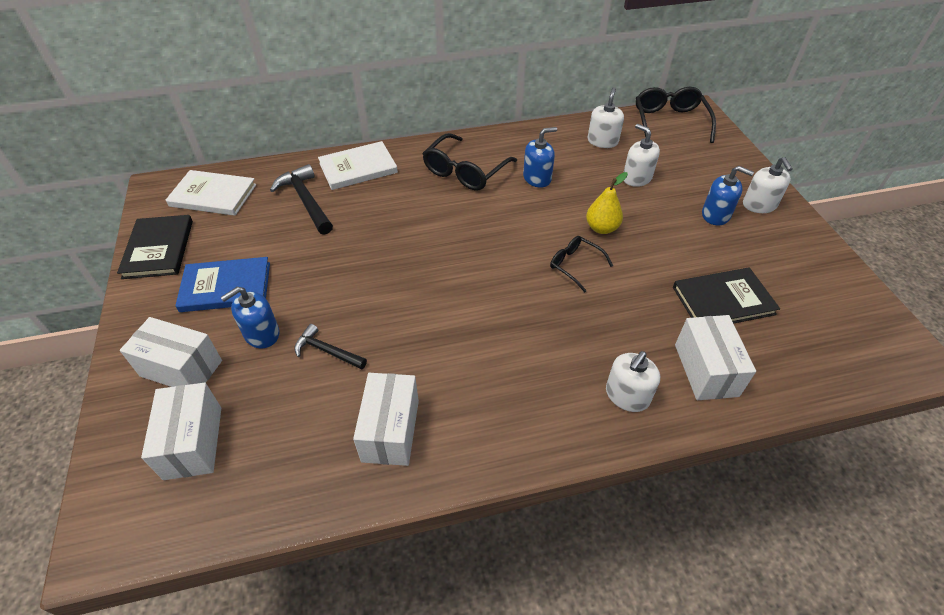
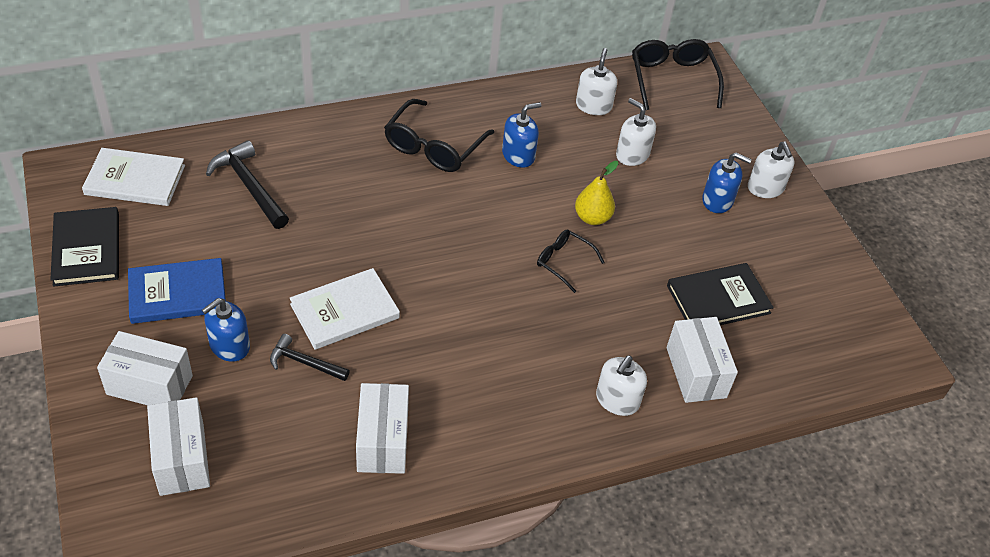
camera: 10 degrees left, 0 degrees up
(358, 168) = (305, 142): white book -> white book (345, 311)

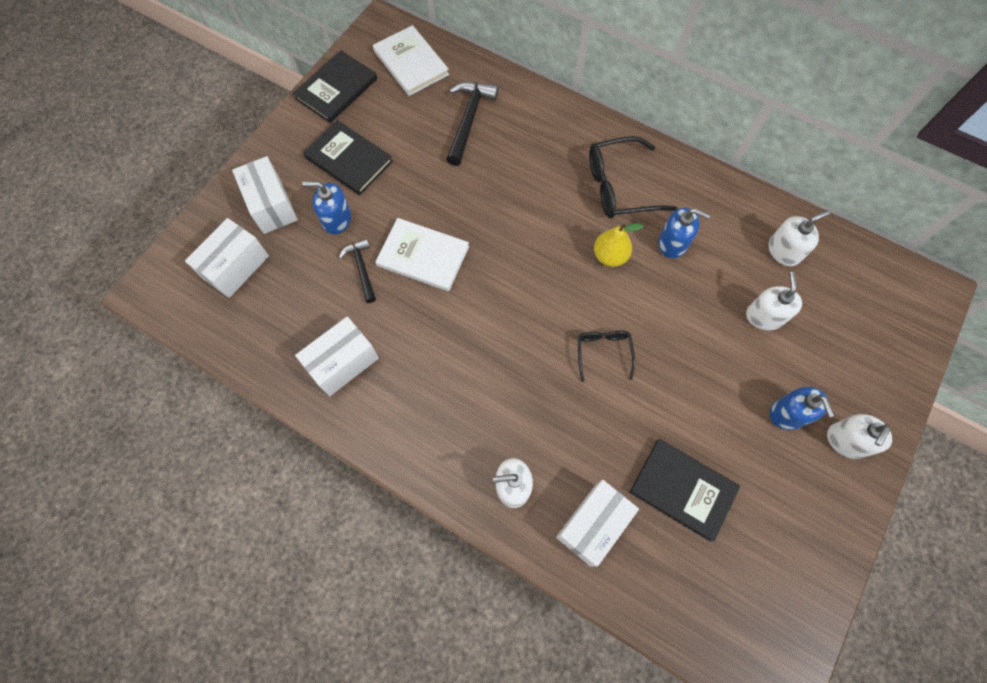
camera: 55 degrees right, 20 degrees up
(177, 293) = (349, 159): blue book -> black book
(592, 218) = (667, 338): yellow pear -> yellow pear (610, 256)
(672, 79) = (884, 282): black glasses -> none

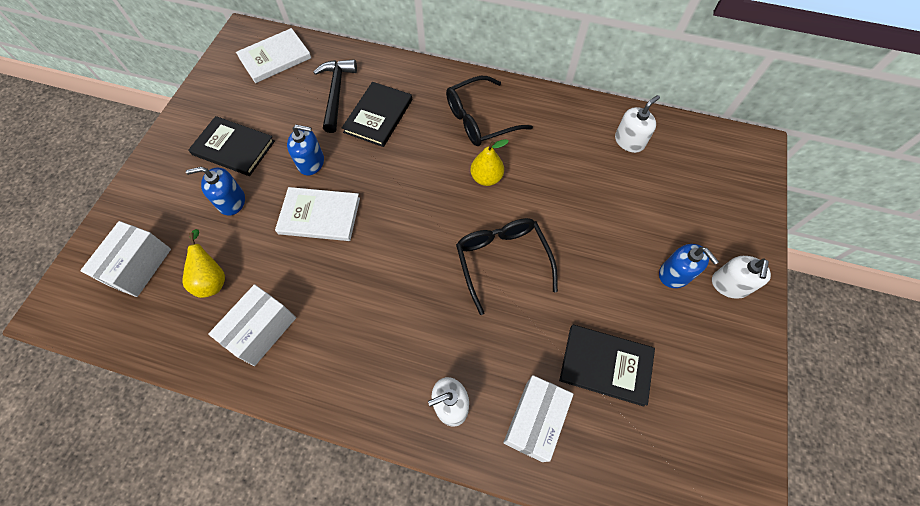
camera: 15 degrees left, 5 degrees down
(271, 205) = (166, 203): white box -> none
(304, 298) = (212, 279): none -> yellow pear
(336, 89) = (211, 91): black book -> black book (378, 116)
(362, 269) = (264, 240): black hammer -> none
(411, 63) = (275, 58): white book -> white book turned 75 degrees counterclockwise
(603, 352) = (502, 261): black glasses -> black glasses, size x1.72
(673, 243) = (537, 155): blue soap dispenser -> blue soap dispenser (311, 162)
(764, 316) = (630, 197): white soap dispenser -> none

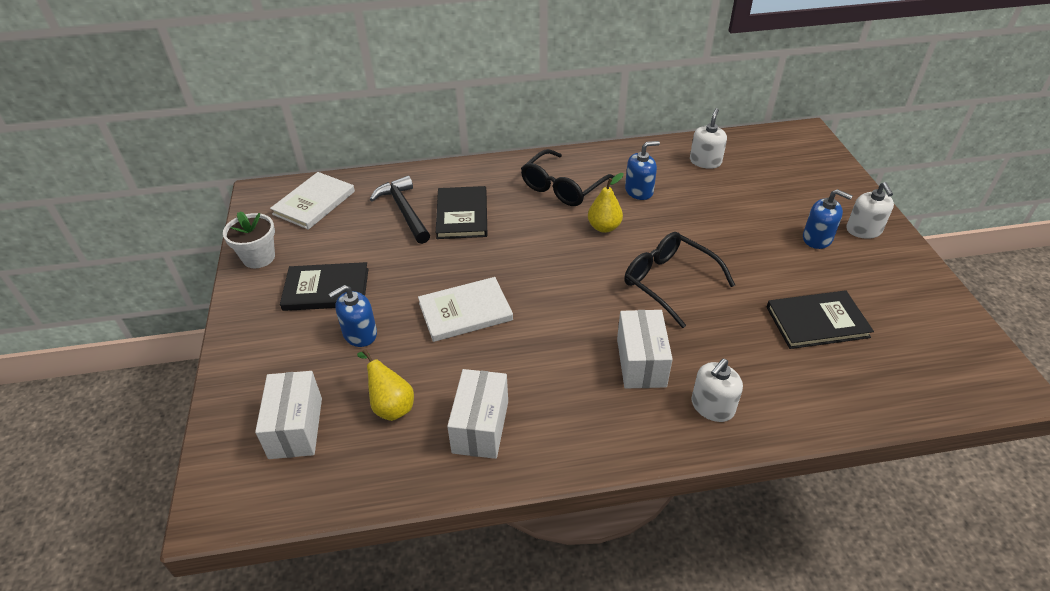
camera: 25 degrees left, 20 degrees down
(205, 96) = (259, 257): none -> white flower pot
(311, 162) = (422, 273): blue soap dispenser -> blue soap dispenser (639, 191)
(534, 421) = (793, 386): white box -> white box (641, 362)

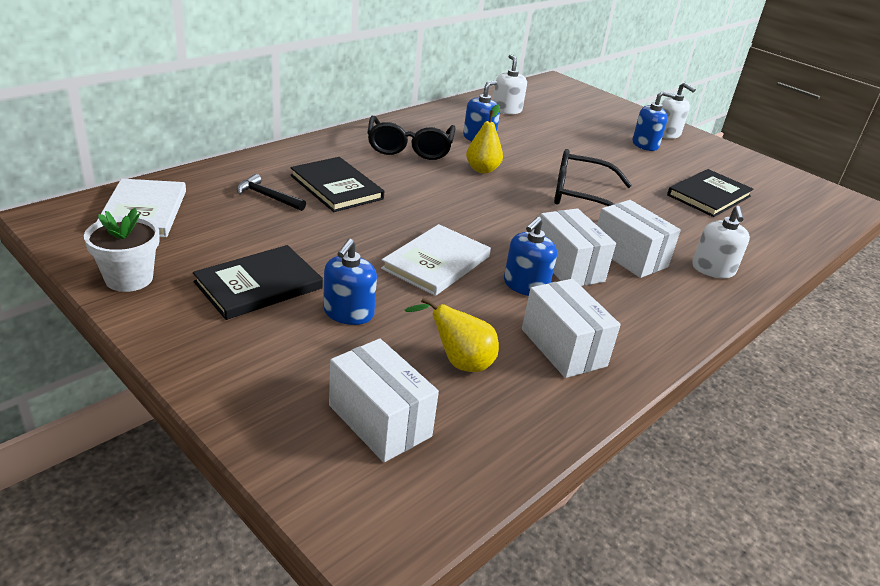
camera: 40 degrees left, 10 degrees down
(404, 211) = (268, 197): black hammer -> black hammer, size x0.62
(513, 358) = (525, 285): none -> blue soap dispenser
(571, 353) = (568, 266): none -> white box

